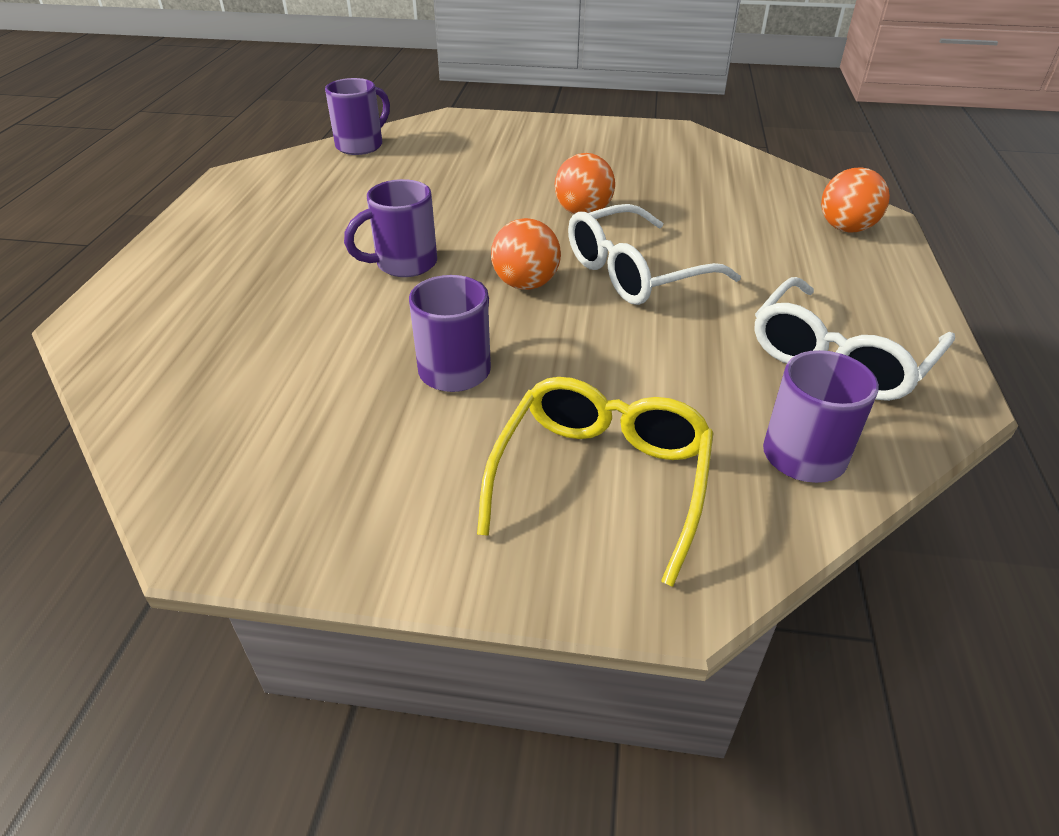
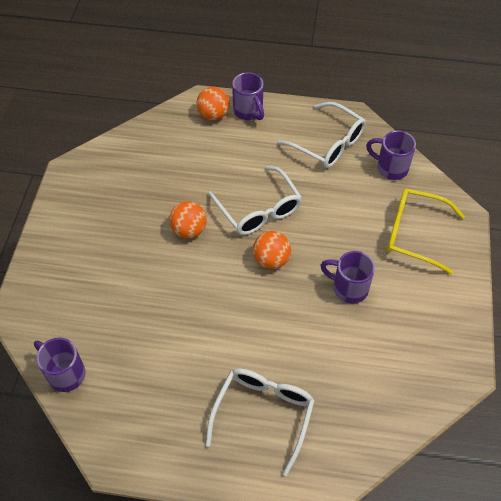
camera: 90 degrees left, 15 degrees up
(239, 275) = (263, 414): none -> white glasses
(403, 264) = (250, 322): purple mug -> purple mug (249, 111)

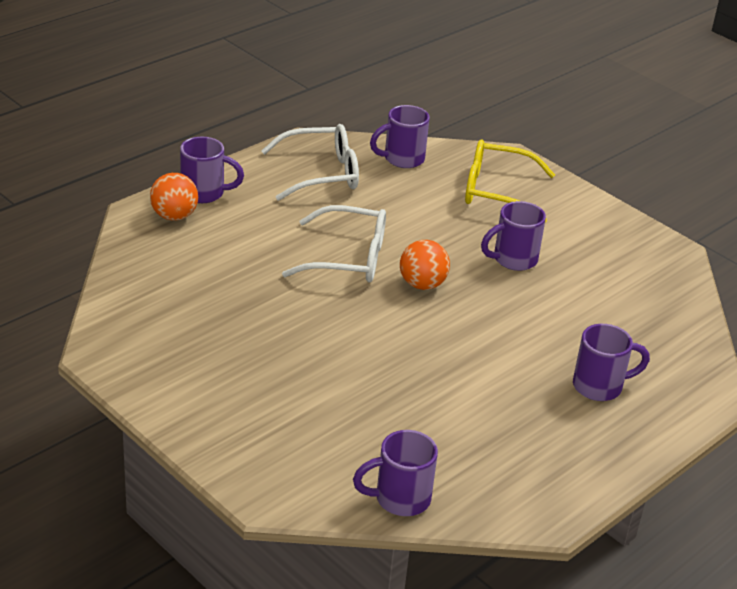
camera: 55 degrees left, 20 degrees down
(189, 230) = (314, 315): orange ball -> none
(263, 414) = (600, 386): white glasses -> purple mug
(414, 234) = (496, 191): yellow glasses -> yellow glasses turned 45 degrees clockwise

